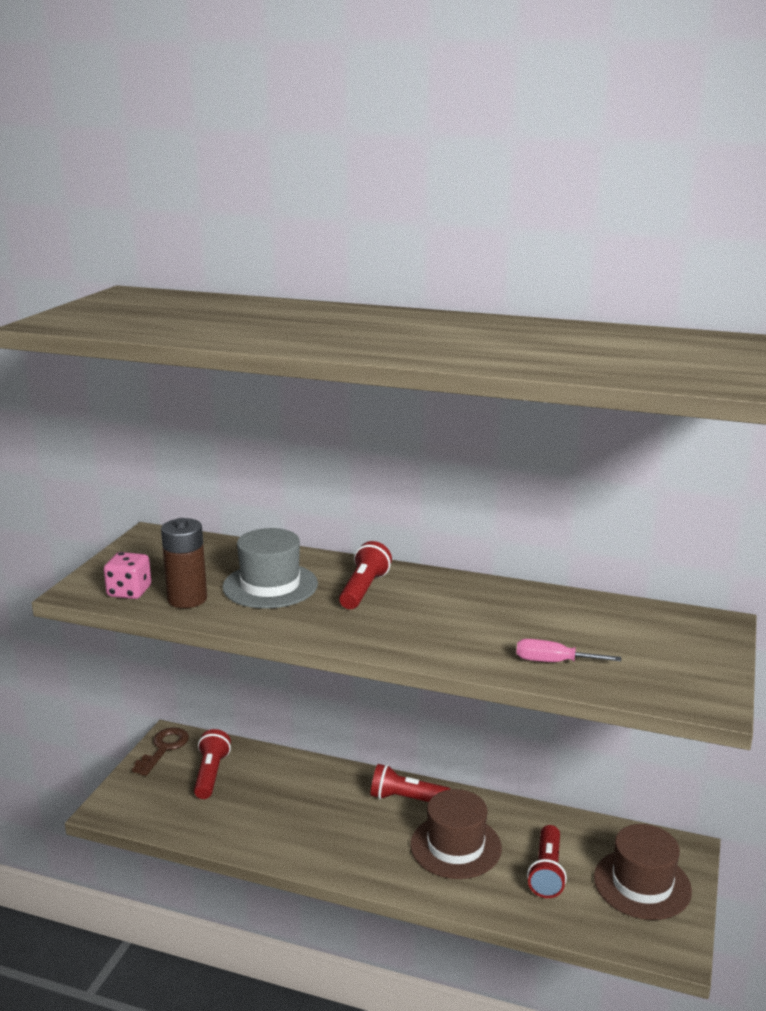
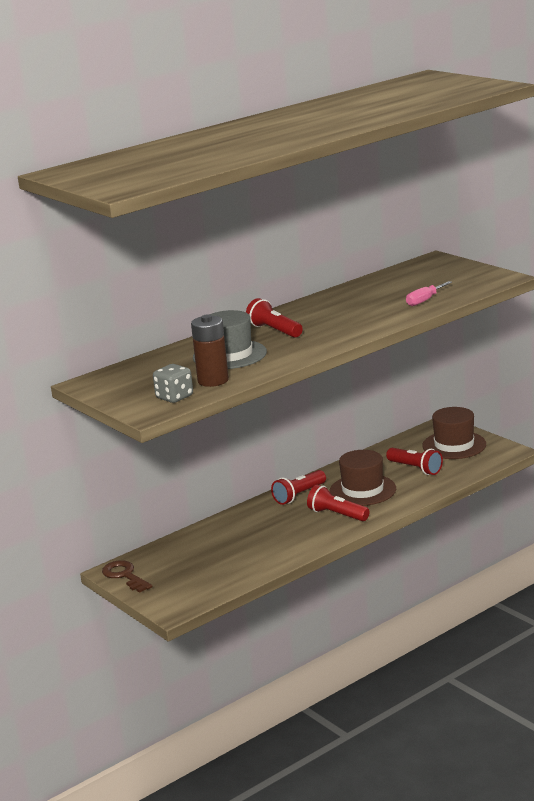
camera: 55 degrees left, 0 degrees up
(129, 592) = (174, 397): pink dice -> grey dice
(211, 774) = (183, 561): red flashlight -> red flashlight (337, 515)

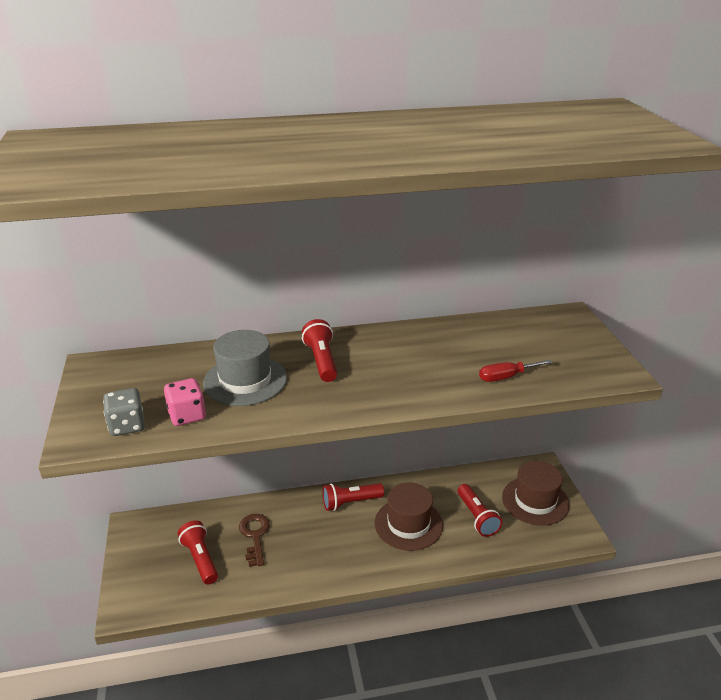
camera: 25 degrees right, 10 degrees up
(125, 576) = (133, 537): brown key -> brown key (255, 536)
(213, 381) = (187, 415): brown battery -> pink dice
(337, 515) = (361, 548): red flashlight -> red flashlight (200, 559)
(424, 301) = (506, 377): pink screwdriver -> red screwdriver

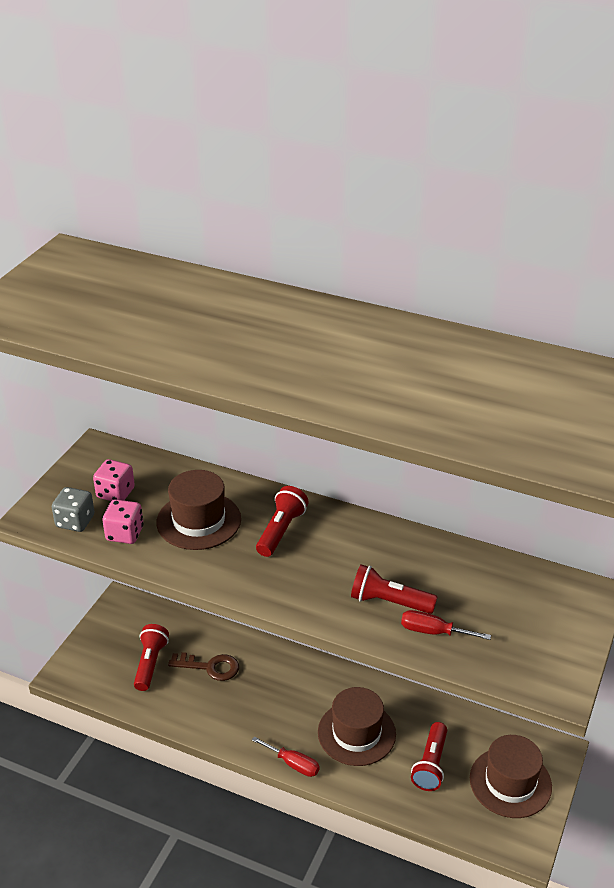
camera: 35 degrees right, 5 degrees up
(145, 390) = (115, 493): none -> pink dice
(245, 380) = (199, 521): grey hat -> brown hat
(255, 536) = (210, 667): brown key -> brown key turned 75 degrees clockwise
(350, 502) = (320, 681): red flashlight -> red flashlight (389, 602)
(383, 570) = (293, 764): none -> red screwdriver

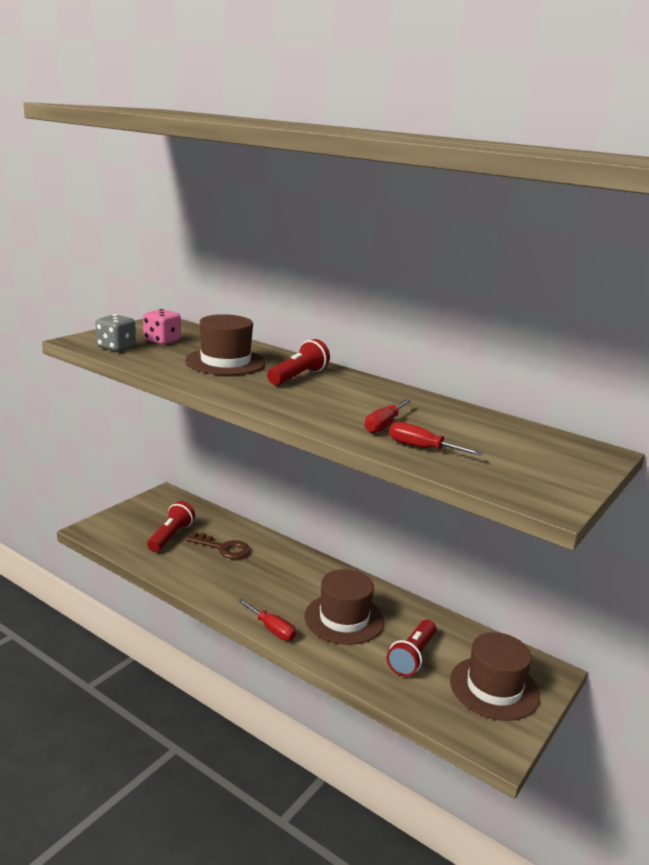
camera: 10 degrees right, 15 degrees down
(125, 534) = (154, 358): pink dice -> none
(389, 602) = (383, 425): red flashlight -> red screwdriver

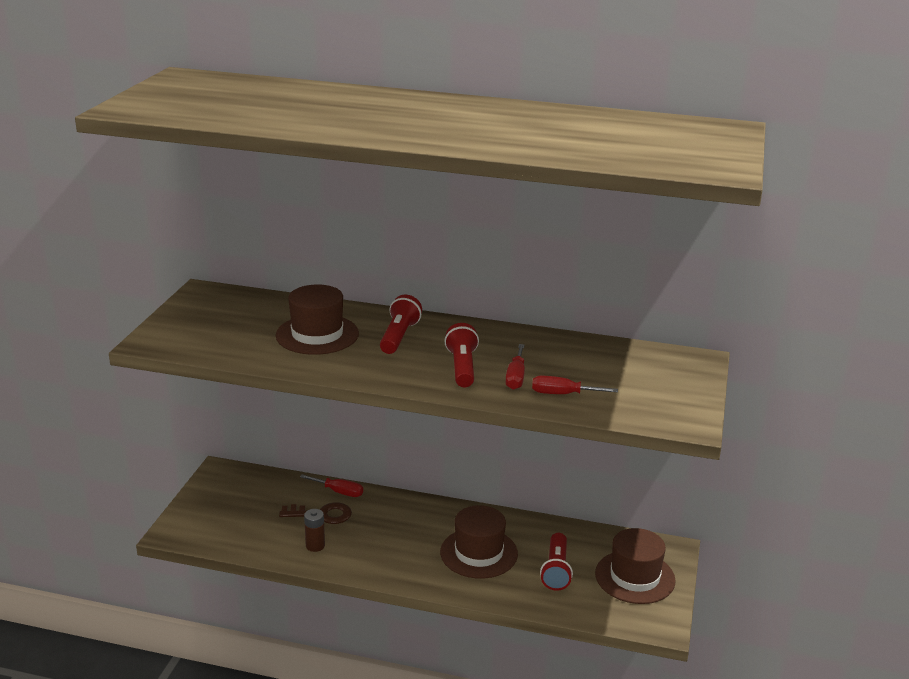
camera: 20 degrees left, 5 degrees up
(116, 347) = (194, 342): grey dice -> none
(162, 341) = (229, 321): pink dice -> none
(171, 536) = (260, 517): red flashlight -> red flashlight (462, 367)
(199, 571) = (315, 546): none -> brown battery
(272, 629) = (422, 582): red screwdriver -> red screwdriver (339, 492)

